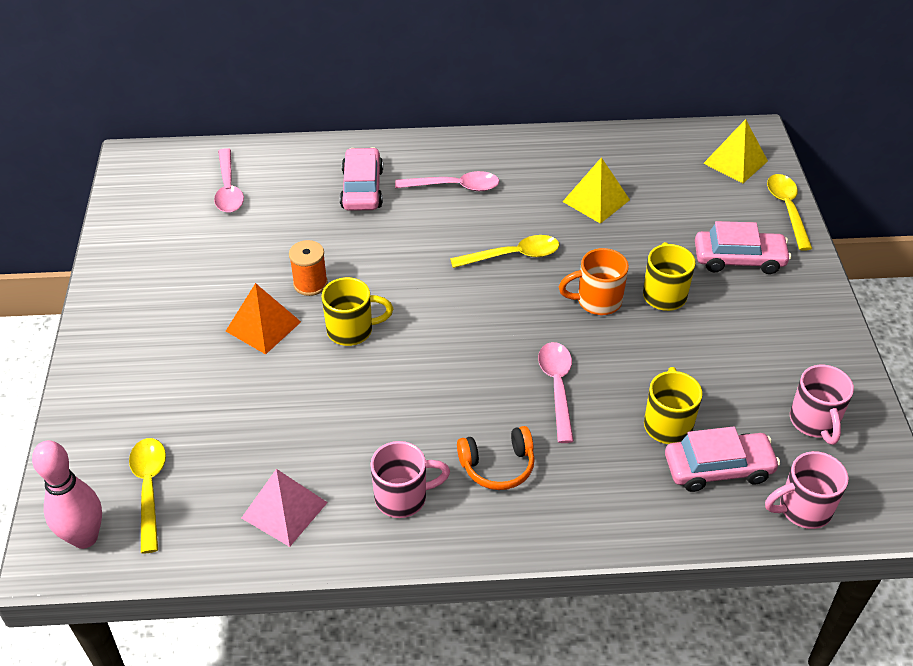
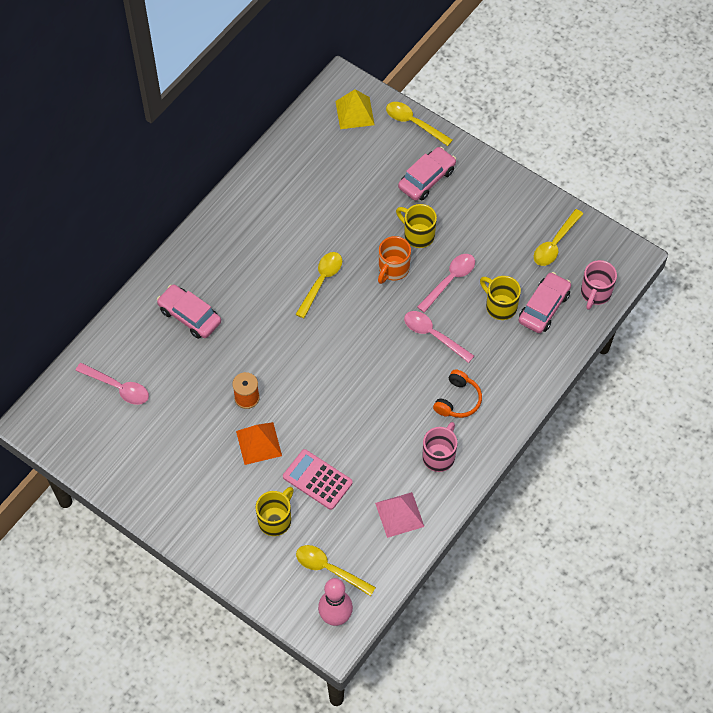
camera: 50 degrees left, 15 degrees up
(262, 403) = (317, 480): none -> pink calculator
(352, 330) = (304, 401): yellow mug -> yellow mug (275, 520)
(454, 186) = (236, 267): pink spoon -> pink spoon (449, 280)
(596, 200) = (317, 206): yellow pyramid -> none
(814, 422) = (555, 243): pink mug -> yellow spoon

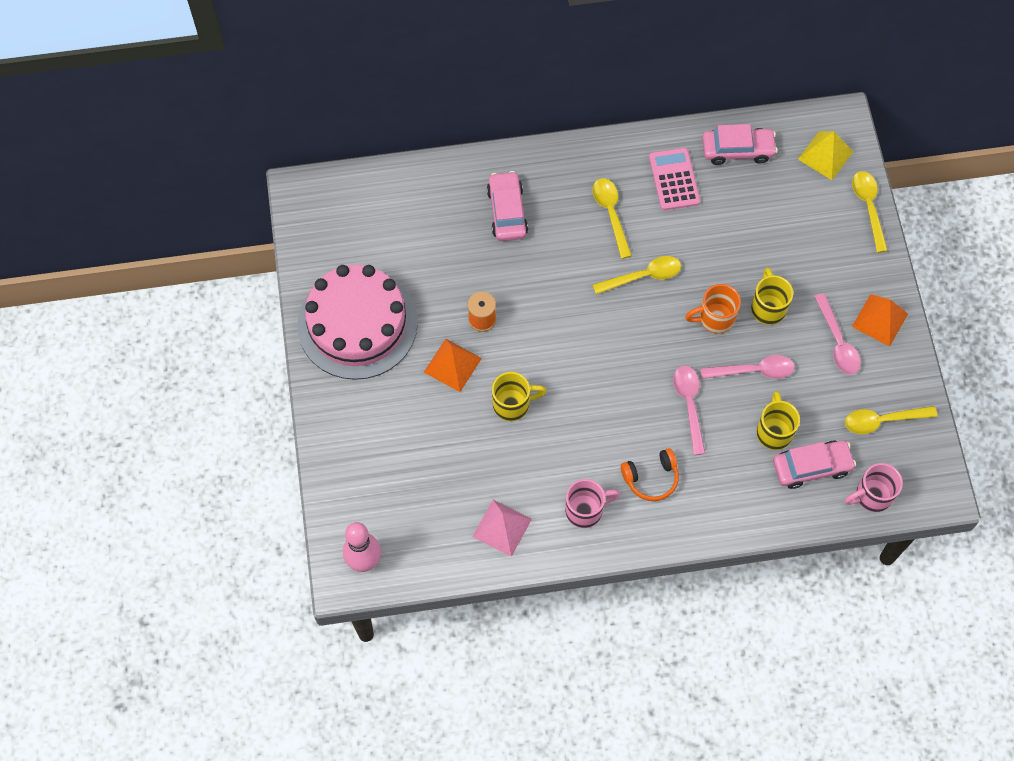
camera: 45 degrees right, 5 degrees up
(118, 387) = (392, 221): pink spoon -> pink spoon (837, 341)
(166, 473) = (357, 324): none -> pink cake
(275, 520) = (401, 439): yellow mug -> yellow mug (512, 404)
(317, 480) = (467, 437): pink calculator -> pink calculator (674, 179)
(329, 569) = (400, 519): yellow spoon -> yellow spoon (611, 214)
(426, 179) = (827, 265): pink car -> pink car (737, 150)
(491, 185) = (879, 320): none -> orange pyramid

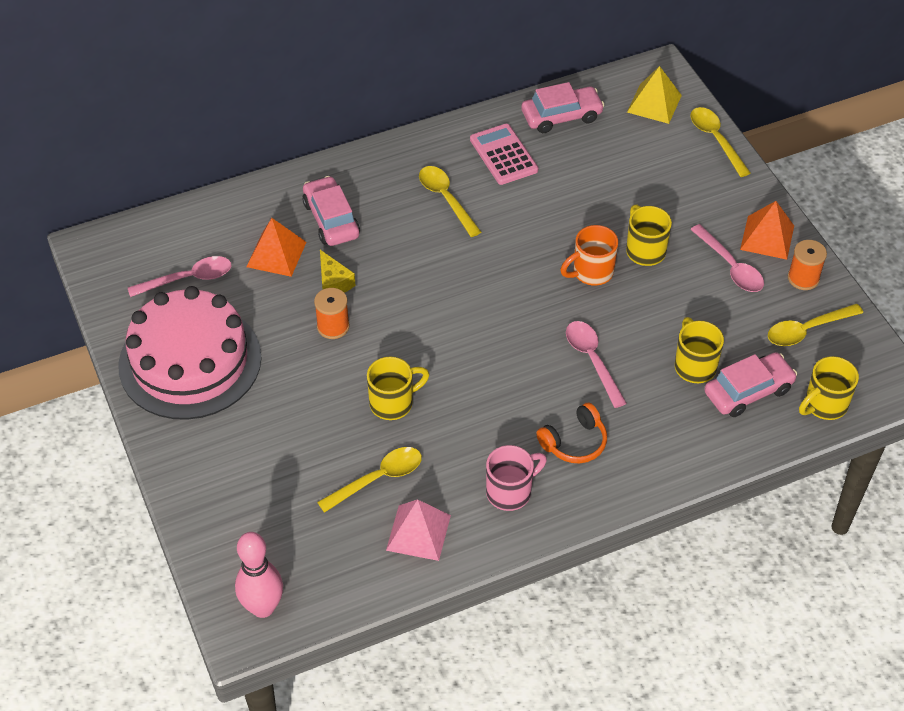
camera: 15 degrees left, 15 degrees down
(452, 365) = (312, 378): orange pyramid -> orange pyramid (276, 254)
(493, 276) = (333, 282): none -> yellow cheese
(643, 276) = (500, 249): yellow spoon -> yellow spoon (378, 479)
(753, 371) = (651, 312): pink spoon -> pink spoon (188, 279)
(872, 496) = (824, 405): pink mug -> yellow mug
(897, 369) = (803, 278): none -> orange spool

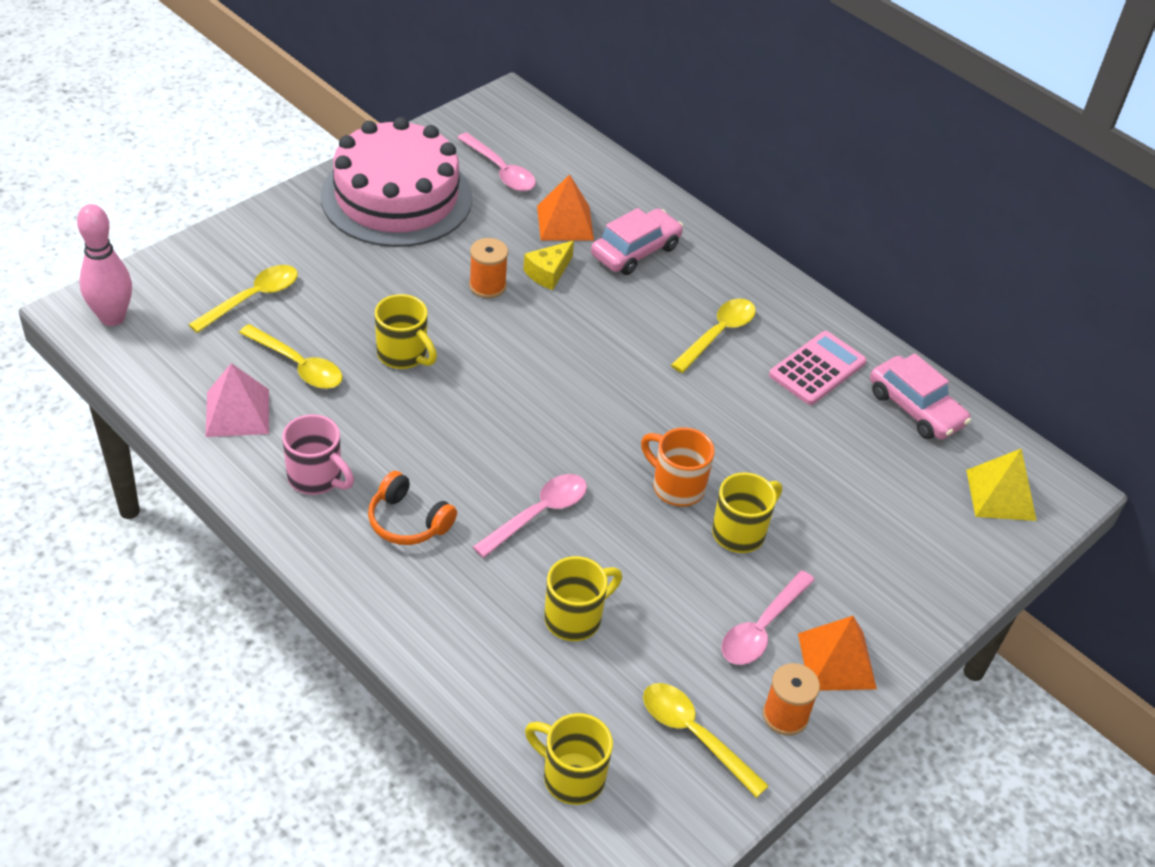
camera: 65 degrees right, 5 degrees down
(716, 140) = (979, 572): yellow spoon -> yellow spoon (252, 298)
(748, 391) = (558, 684): pink car -> none

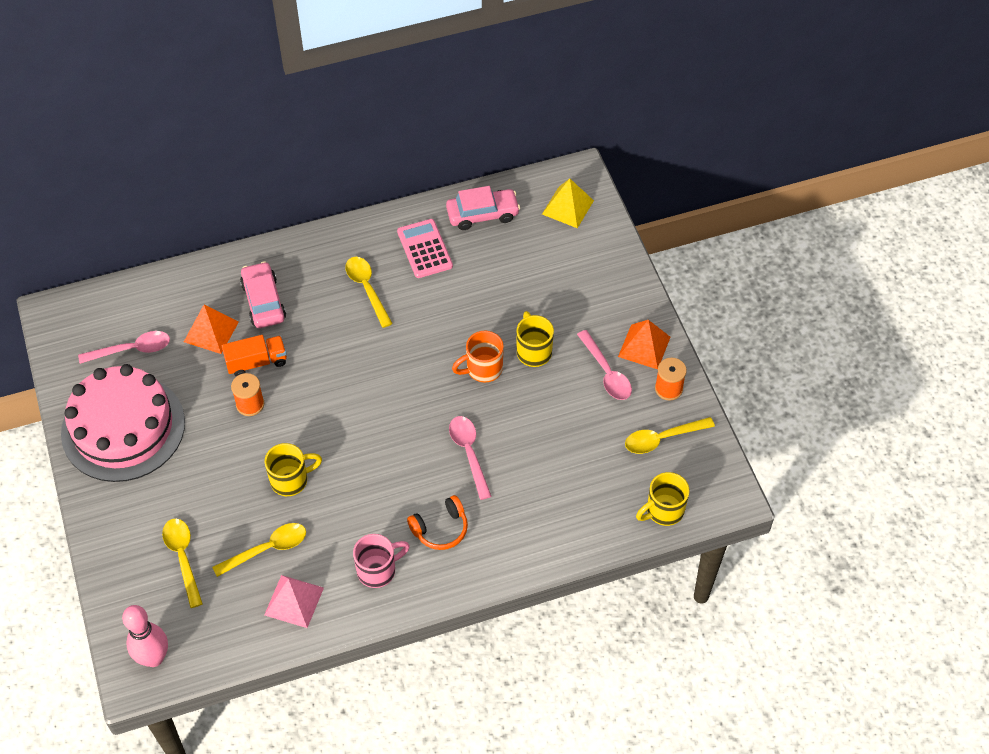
camera: 60 degrees left, 10 degrees up
(548, 273) = (257, 362): yellow cheese -> orange truck
(575, 618) = (557, 465): yellow mug -> none

